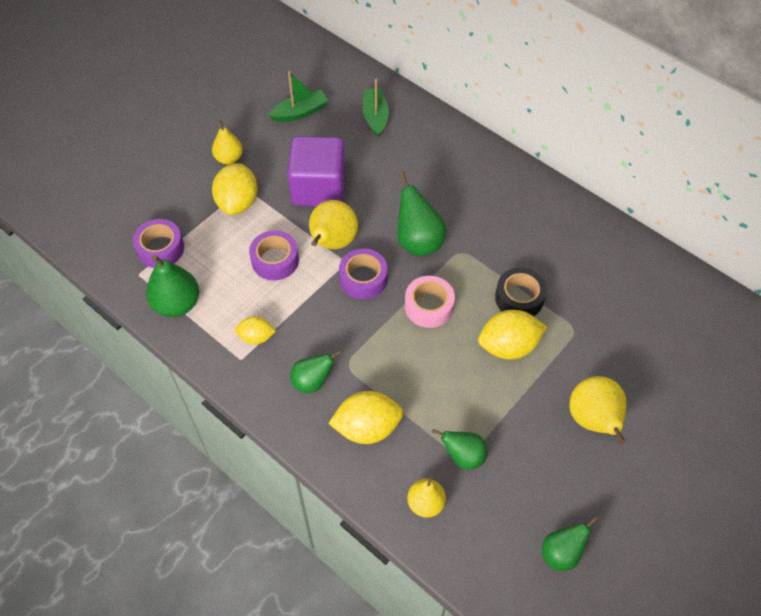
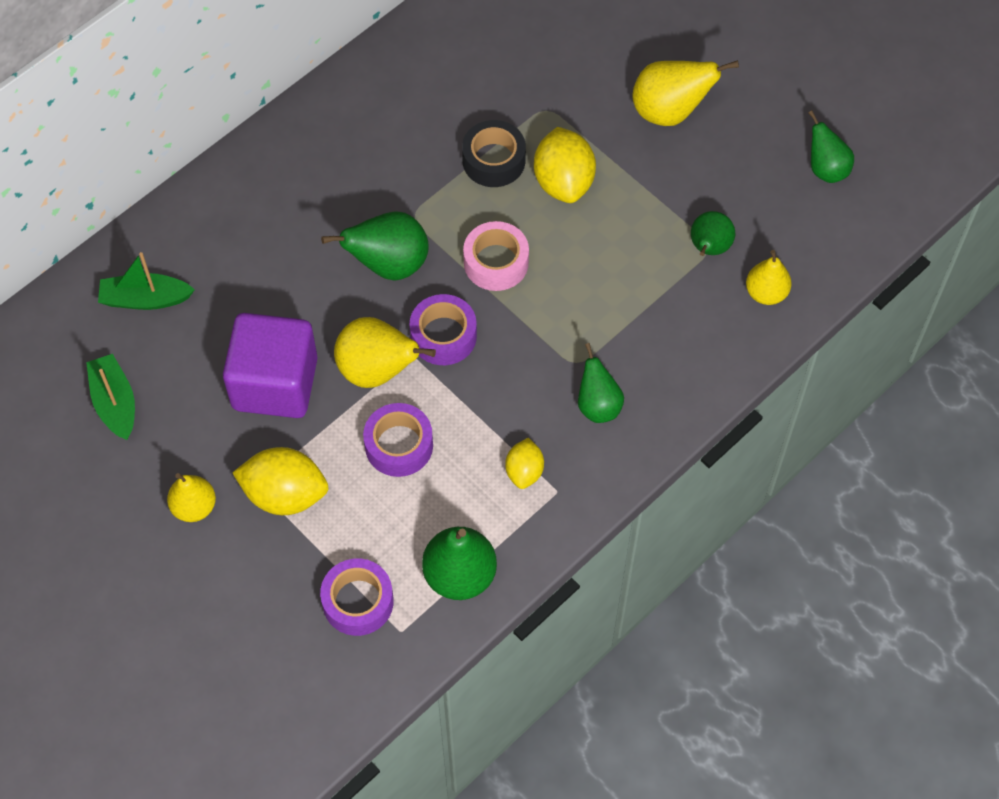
camera: 85 degrees left, 5 degrees up
(367, 428) = (666, 346): yellow lemon -> none

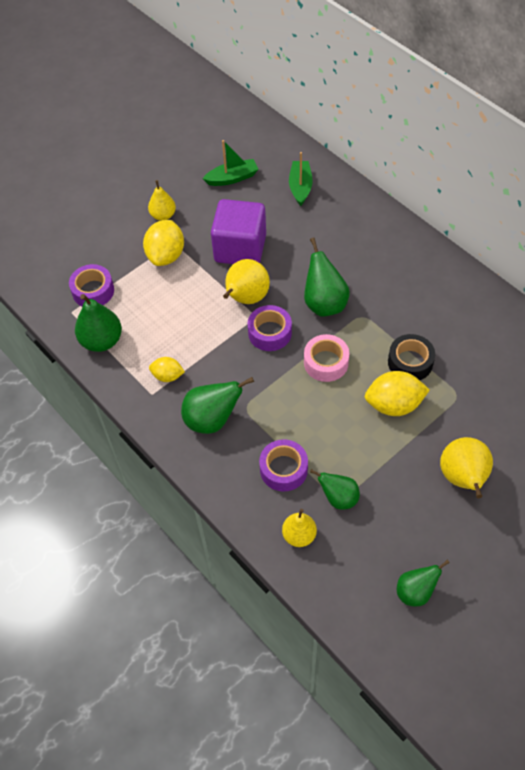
camera: 95 degrees right, 5 degrees down
(399, 445) = (193, 310): purple tape -> purple tape (283, 469)
(598, 405) = (212, 420): green pear -> green pear, size x1.53

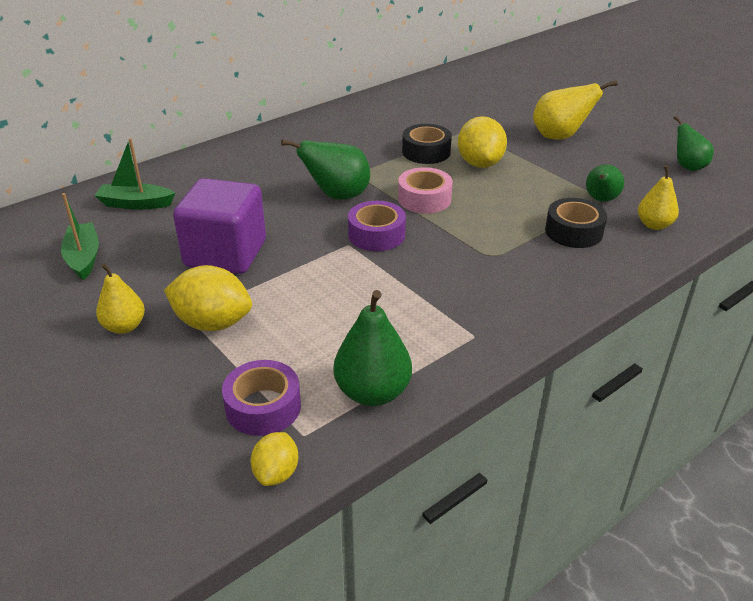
camera: 90 degrees left, 20 degrees down
(168, 376) = (443, 320): yellow lemon -> yellow lemon (276, 473)
(212, 420) = (512, 281): green pear -> none
(246, 298) = (316, 251): yellow pear -> none
(283, 469) = (573, 231): purple tape -> black tape

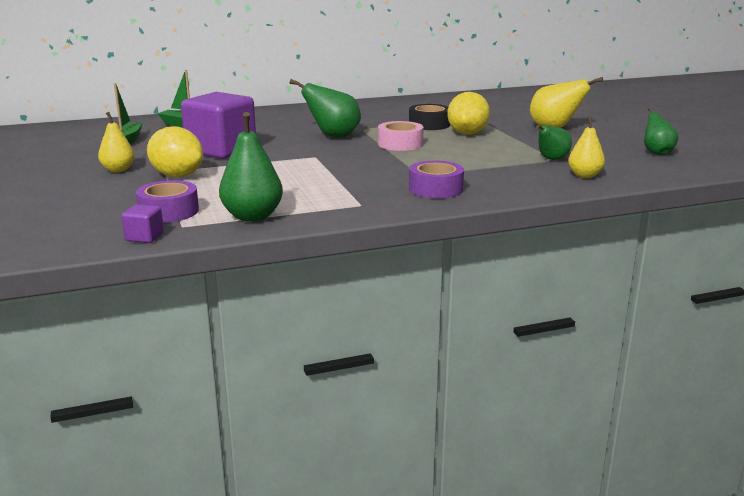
camera: 20 degrees right, 15 degrees down
(276, 473) = (144, 237): yellow lemon -> purple cube
(376, 235) = (342, 155): purple tape -> purple tape (435, 189)
(573, 231) = (506, 171): black tape -> none

